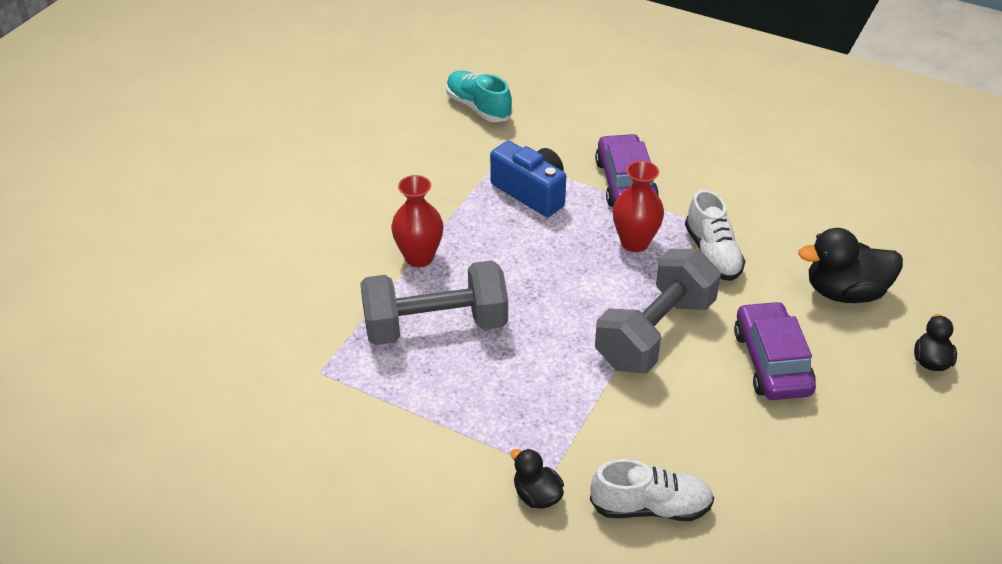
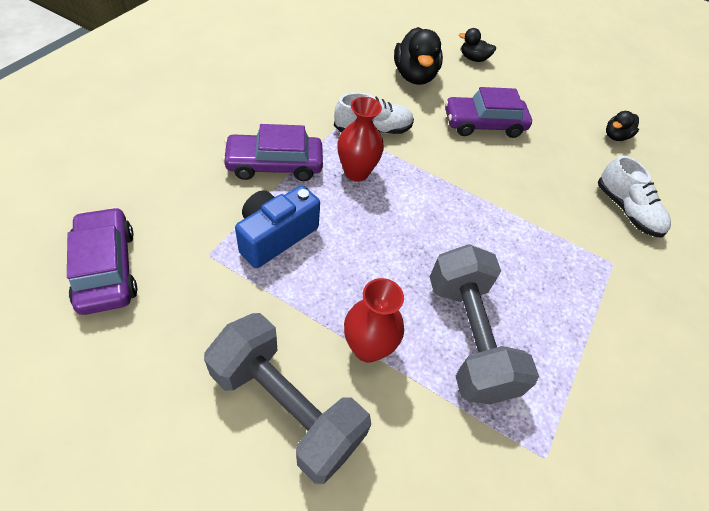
camera: 95 degrees left, 10 degrees up
(478, 107) = (106, 268): turquoise shoe -> purple car
(537, 495) = (639, 276): black duck -> black duck (615, 136)
(650, 507) = (626, 210): white shoe -> white shoe turned 150 degrees clockwise
(655, 333) = (462, 179): grey dumbbell -> grey dumbbell (286, 407)

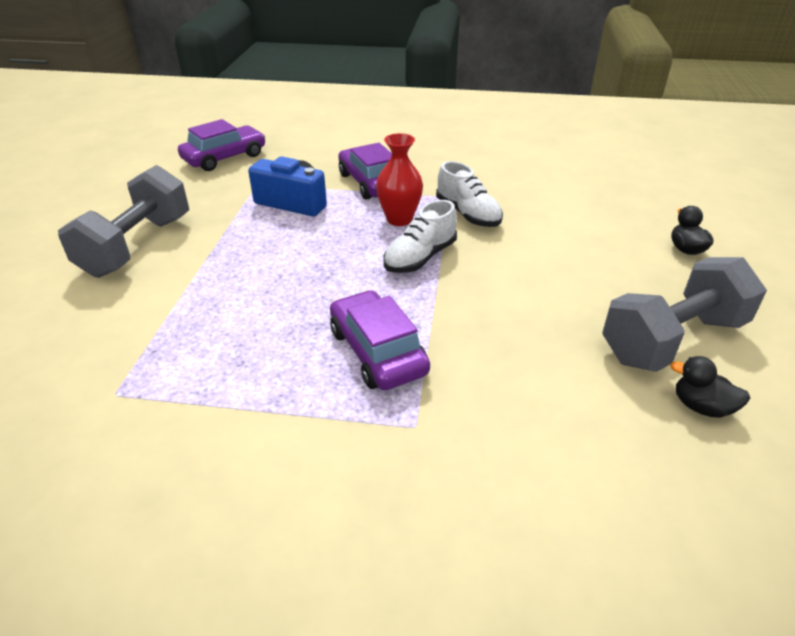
camera: 75 degrees right, 15 degrees down
(368, 347) = (202, 268): red vase -> none
(414, 76) = (587, 218): black duck -> none
(468, 337) = (237, 321): grey dumbbell -> grey dumbbell (672, 340)
(483, 124) = (564, 278): purple car -> purple car (377, 351)
(626, 210) = (534, 433): white shoe -> white shoe (420, 258)

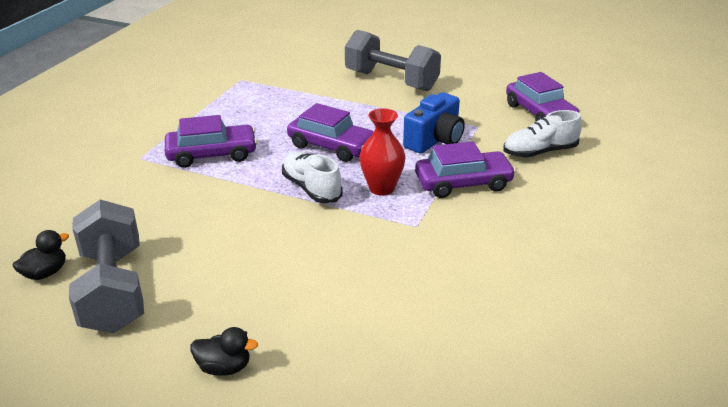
camera: 105 degrees right, 5 degrees down
(325, 261) = (331, 146): none -> purple car
(468, 214) = (373, 229): white shoe -> white shoe (539, 152)

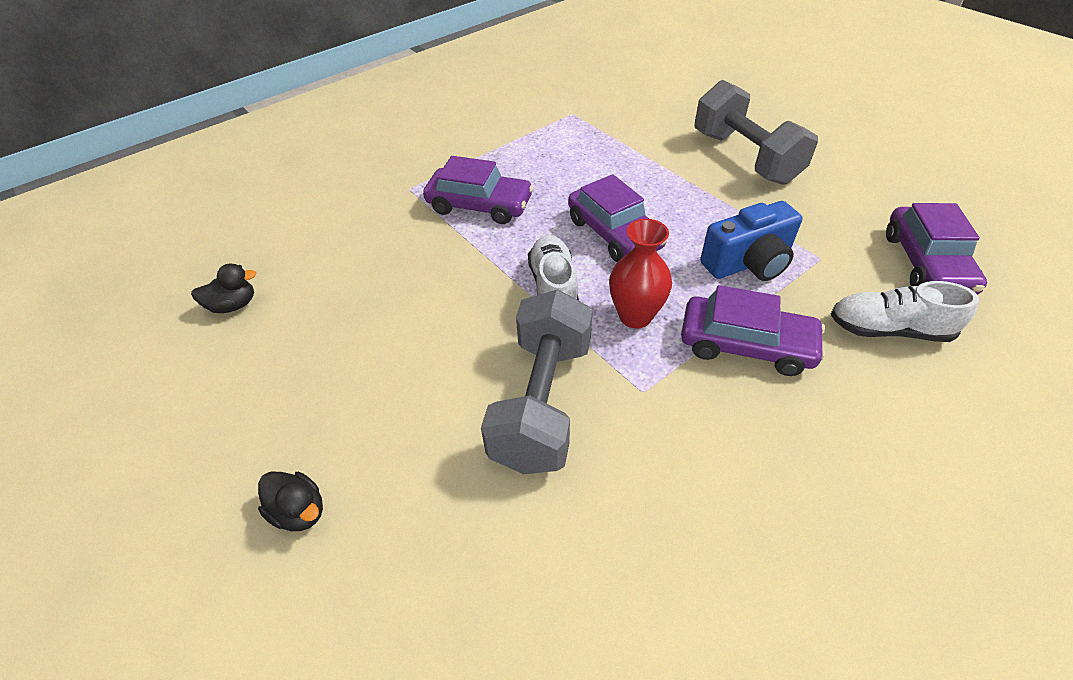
camera: 30 degrees right, 15 degrees up
(113, 290) = (273, 352): grey dumbbell -> grey dumbbell (542, 402)

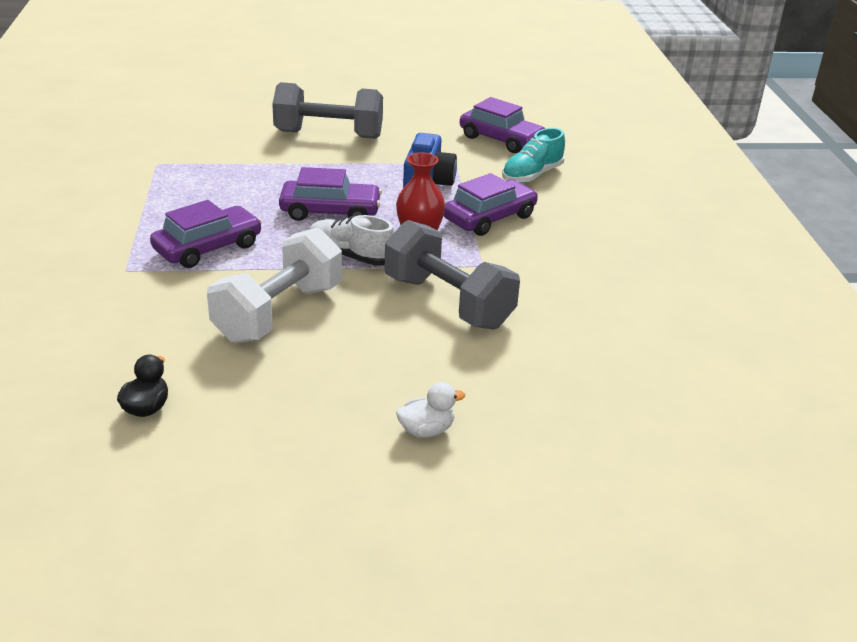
camera: 60 degrees left, 15 degrees down
(299, 511) = (426, 430): black duck -> white duck
(419, 298) = (279, 313): none -> white dumbbell
(888, 329) = (532, 175): white shoe -> turquoise shoe

